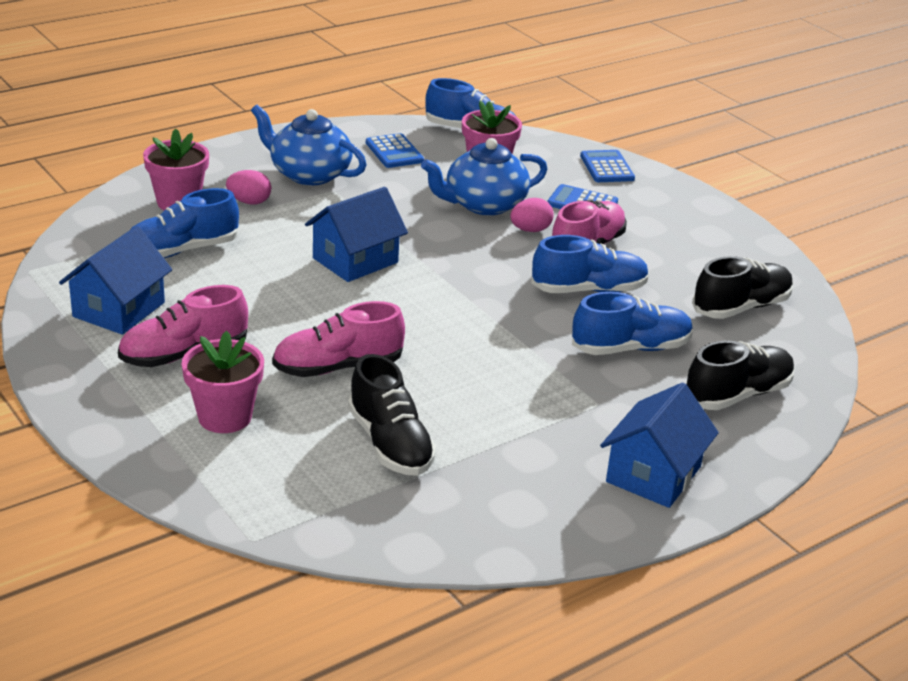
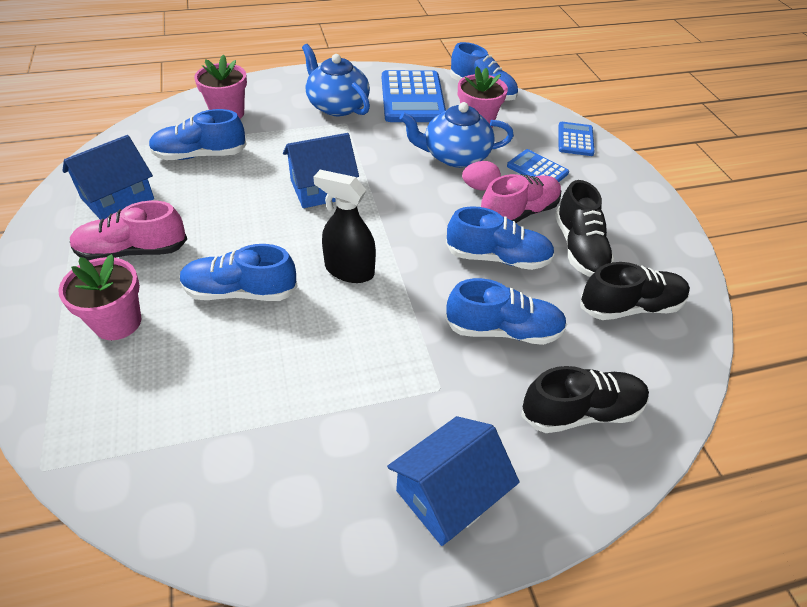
camera: 20 degrees right, 15 degrees up
(249, 202) = (278, 122): pink egg -> none
(338, 367) = (240, 291): pink shoe -> blue shoe
(390, 444) = (229, 387): black shoe -> black shoe (579, 248)
(394, 152) = (412, 98): blue calculator -> blue calculator, size x1.85
(441, 328) = (349, 270): none -> black spray bottle

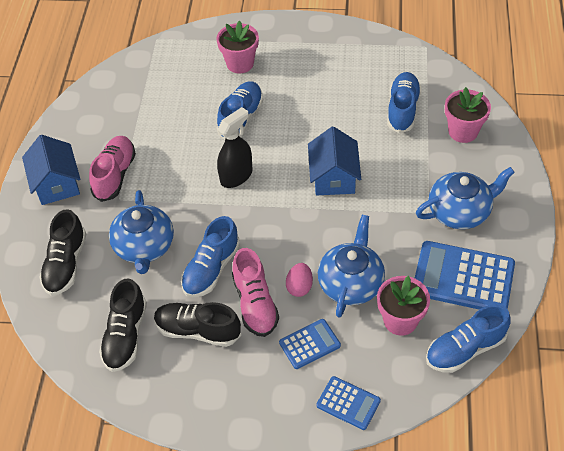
camera: 115 degrees right, 5 degrees up
(117, 198) = (360, 64): blue house -> none
(133, 251) = (300, 70): pink shoe -> pink shoe (115, 175)
(503, 330) = (144, 247): blue shoe -> blue teapot

